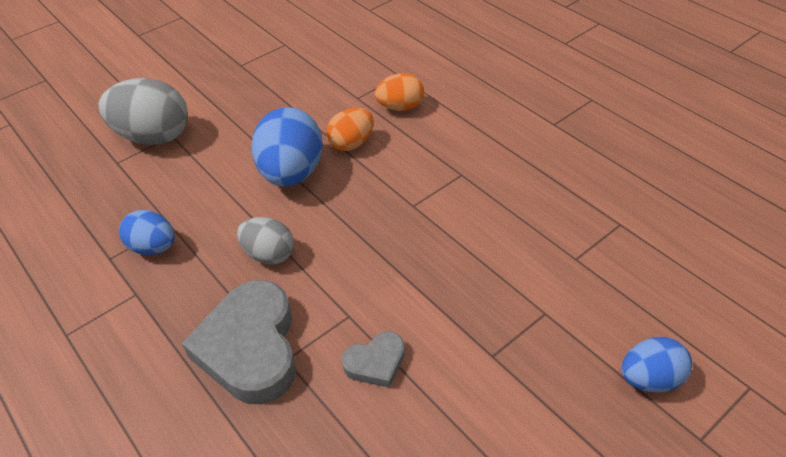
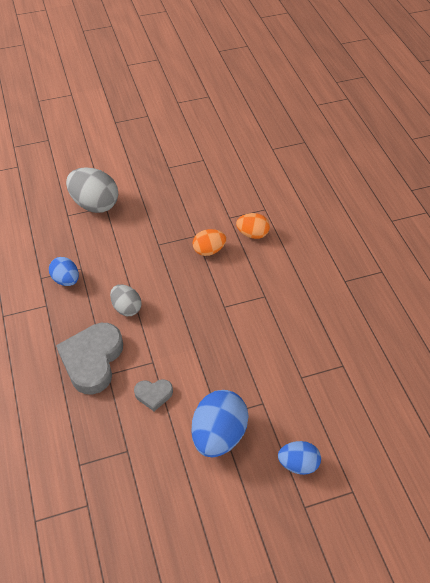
camera: 20 degrees right, 5 degrees up
(292, 173) = (163, 259): blue egg -> blue egg (219, 435)

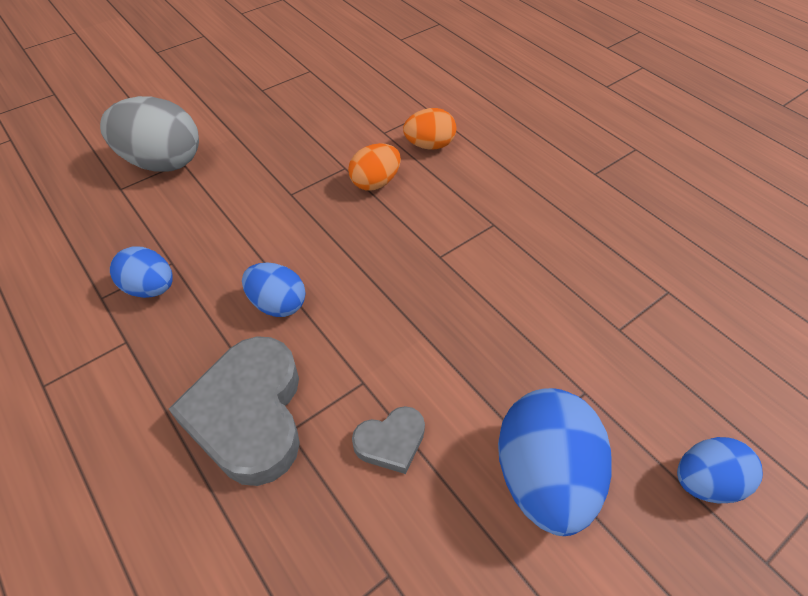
camera: 20 degrees left, 0 degrees up
(126, 308) = (278, 304): grey egg -> blue egg

